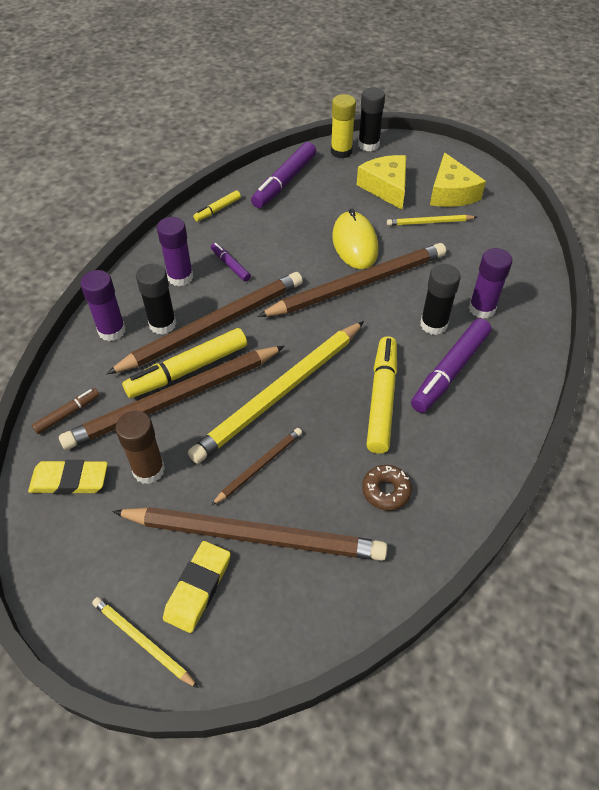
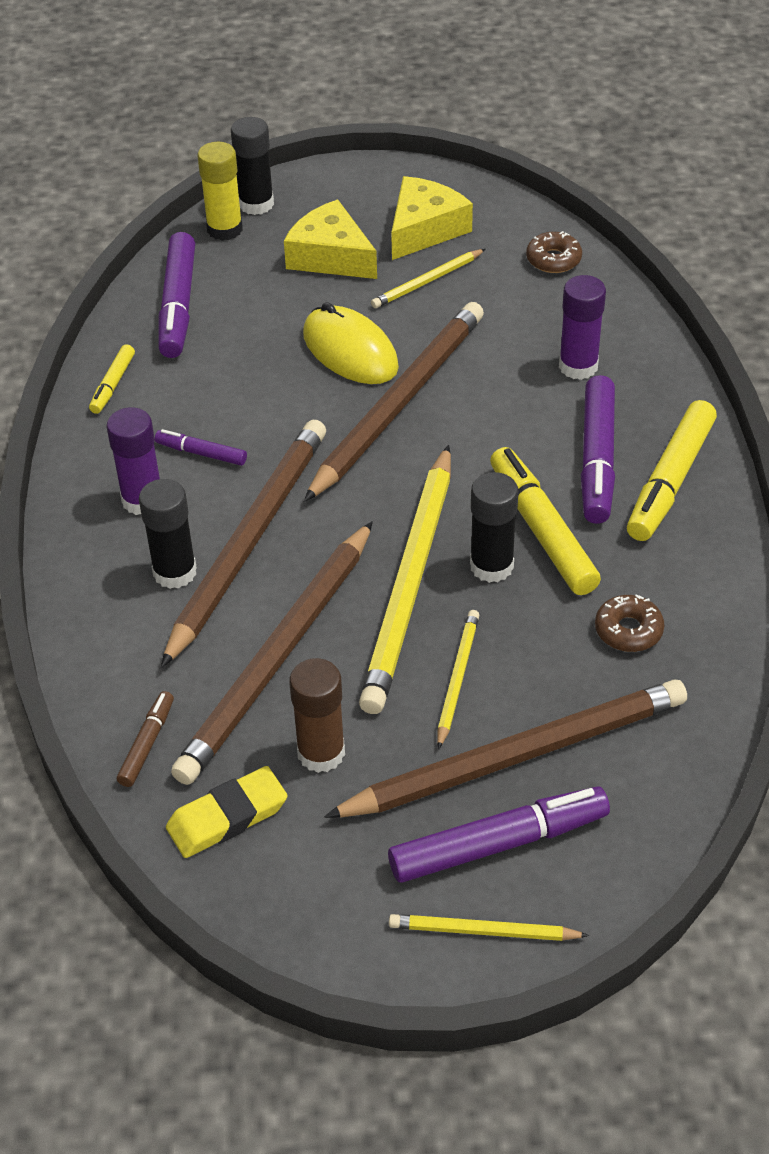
camera: 30 degrees left, 5 degrees down
(112, 331) = (108, 613): purple glue stick -> none
(188, 369) = (263, 612): yellow marker -> yellow marker (670, 481)
(198, 588) = (498, 844): yellow eraser -> purple marker
(259, 466) = (457, 678): brown pencil -> yellow pencil
(433, 324) = (534, 412): black glue stick -> black glue stick (491, 566)
(451, 193) = (424, 229): yellow cheese -> yellow cheese turned 105 degrees counterclockwise
(515, 239) = (553, 259): none -> brown donut

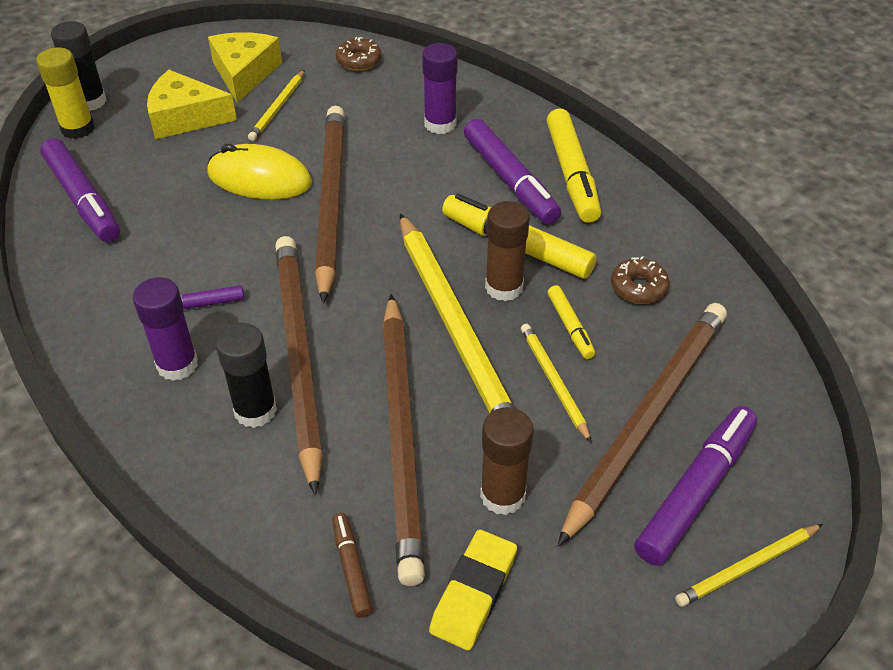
camera: 35 degrees left, 0 degrees up
(113, 384) = (73, 283): yellow marker -> yellow marker (570, 327)
(491, 566) = (504, 287): black glue stick -> brown glue stick

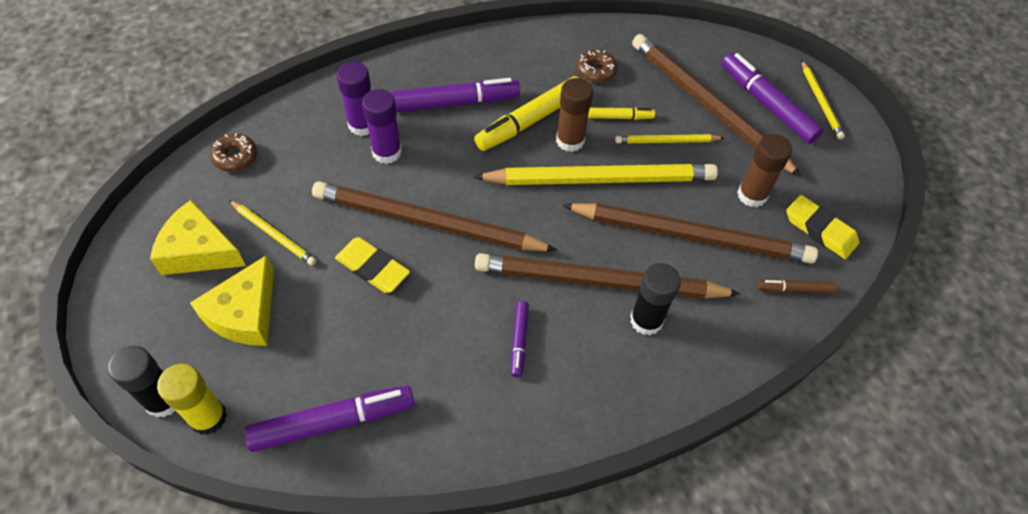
camera: 75 degrees left, 10 degrees up
(177, 365) = (583, 367): purple glue stick -> purple glue stick (387, 152)
(259, 178) = (372, 268): yellow mouse -> yellow eraser
(571, 174) = (465, 66): yellow marker -> none

